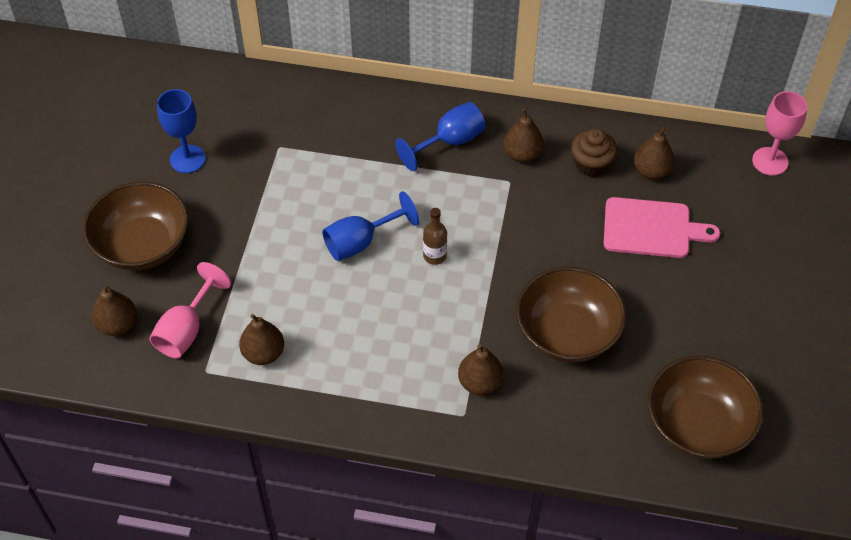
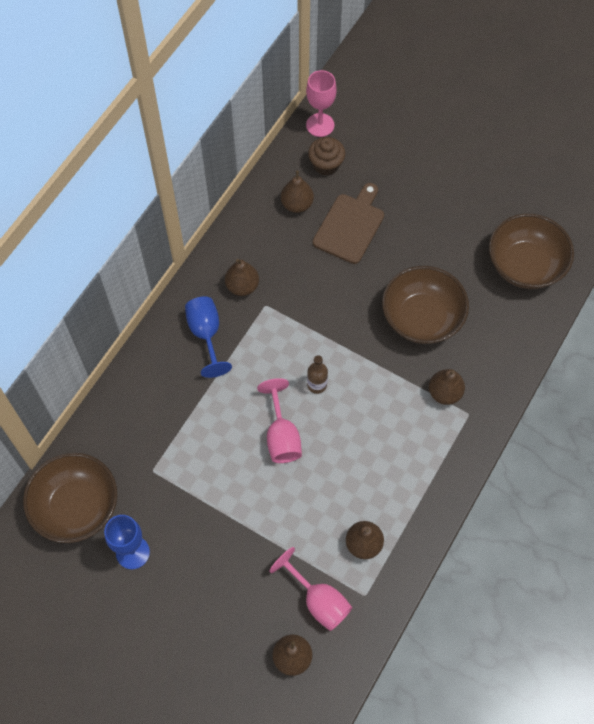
camera: 70 degrees left, 10 degrees up
(142, 245) = (214, 616): brown bowl -> brown bowl (76, 507)
(360, 242) = (281, 436): blue goblet -> pink goblet
(591, 164) = (273, 242): brown cupcake -> brown cupcake (326, 165)
(651, 228) = (350, 226): pink cutting board -> brown cutting board

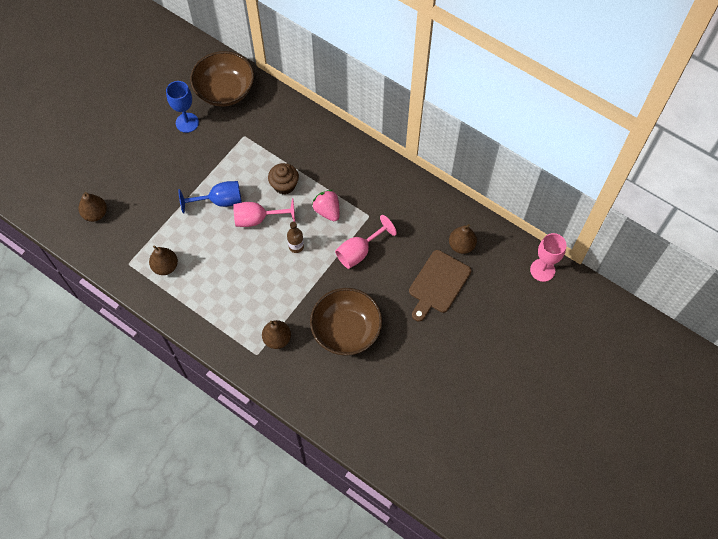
camera: 95 degrees right, 0 degrees up
(206, 334) = (347, 174): blue goblet -> blue goblet (219, 201)
(242, 286) = (387, 200): brown pear -> none
(262, 353) = (327, 211): none -> pink strawberry
(318, 600) = (131, 233): pink goblet -> pink goblet (359, 251)
(326, 165) = (500, 271): brown cupcake -> brown cupcake (284, 185)
(350, 226) = (438, 284): brown cutting board -> brown cutting board turned 90 degrees clockwise
(525, 265) = (389, 422): brown bowl -> none

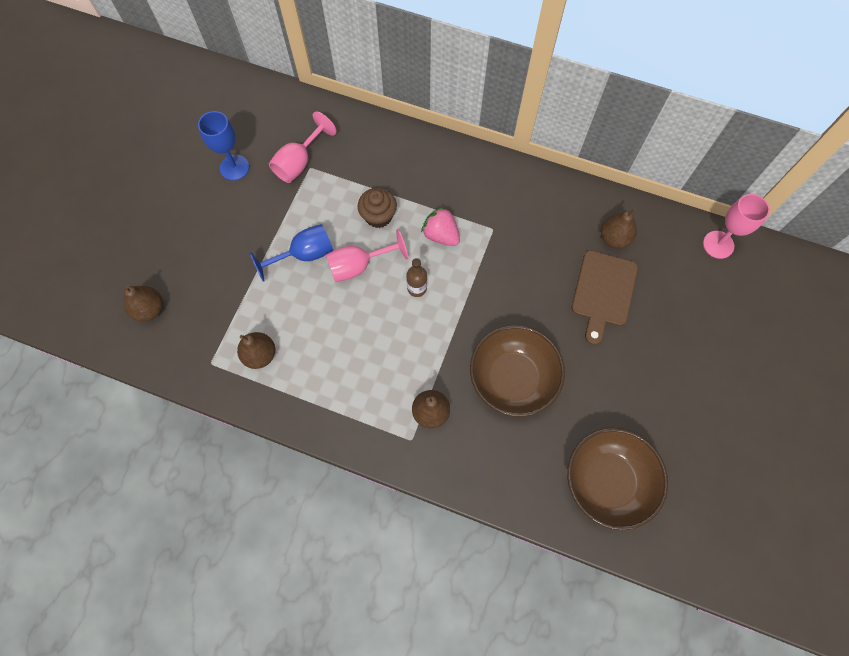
camera: 15 degrees left, 5 degrees up
(225, 91) = (270, 118): brown bowl -> brown bowl (607, 481)
(359, 251) = (496, 276): pink goblet -> pink goblet (299, 162)

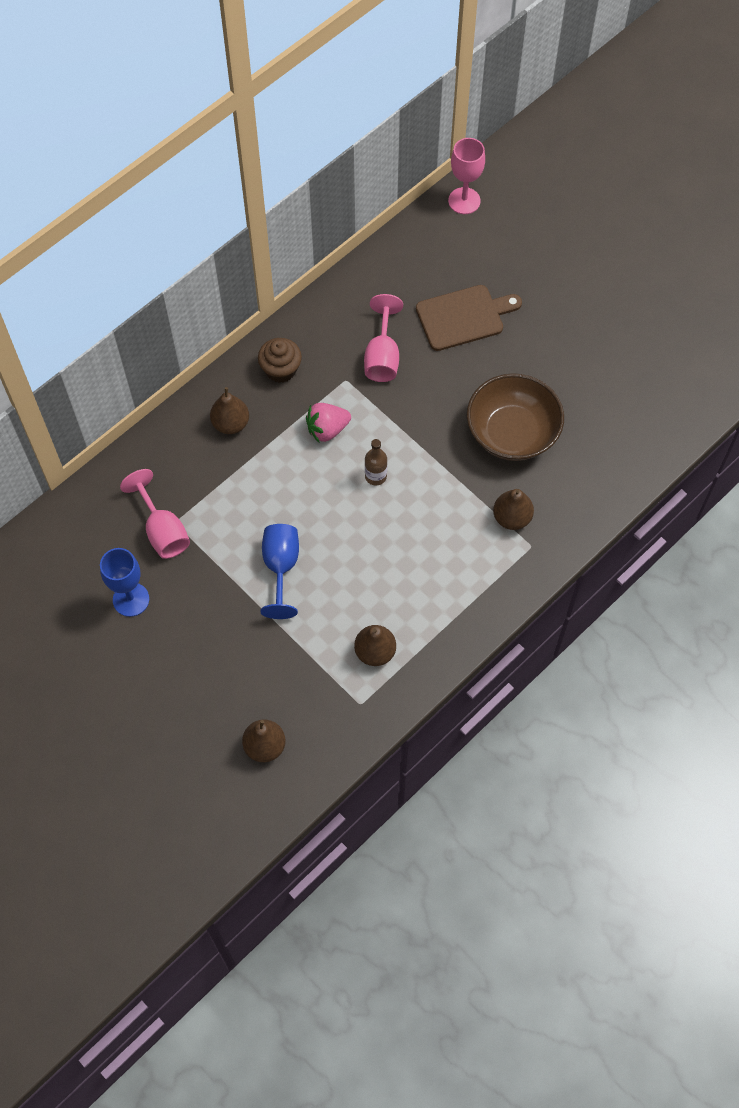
camera: 65 degrees left, 5 degrees down
(359, 266) = (322, 520): pink goblet -> pink goblet (382, 356)
(378, 216) = (273, 478): brown cupcake -> brown cupcake (281, 369)
(603, 292) = (463, 317): brown cutting board -> brown cutting board turned 60 degrees counterclockwise
(607, 481) = (644, 401): brown bowl -> none
(614, 238) = (412, 281): brown pear -> brown pear (231, 423)

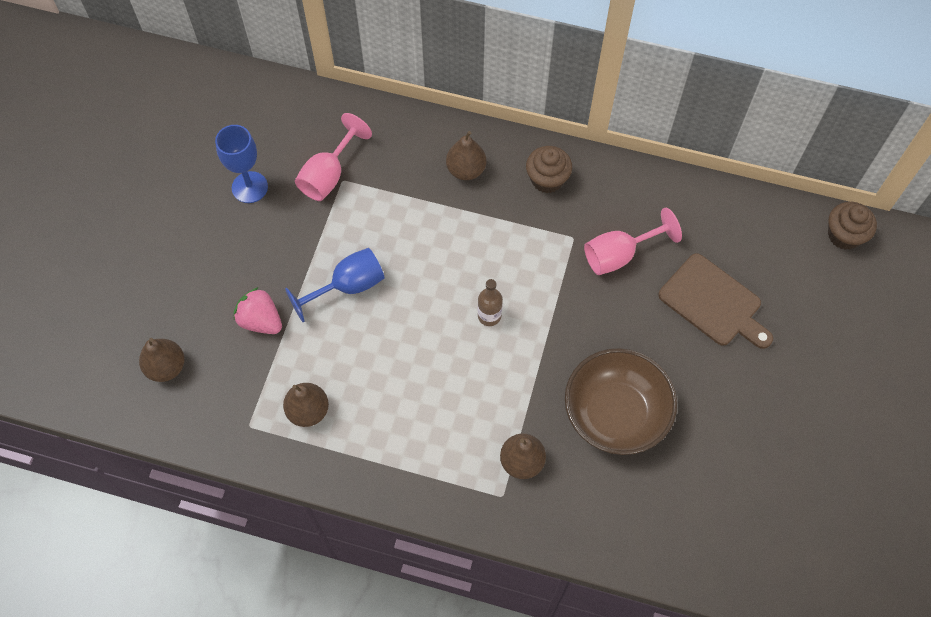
camera: 60 degrees right, 0 degrees up
(327, 429) = (511, 250): pink strawberry -> pink strawberry (261, 320)
(464, 201) = (844, 235): pink goblet -> brown cupcake

